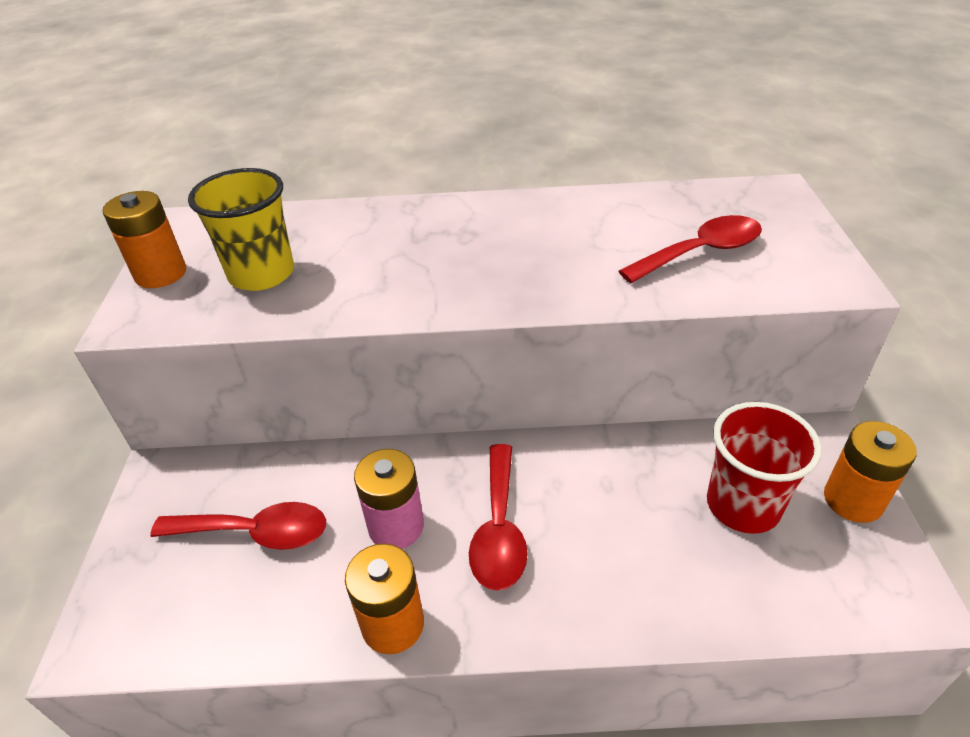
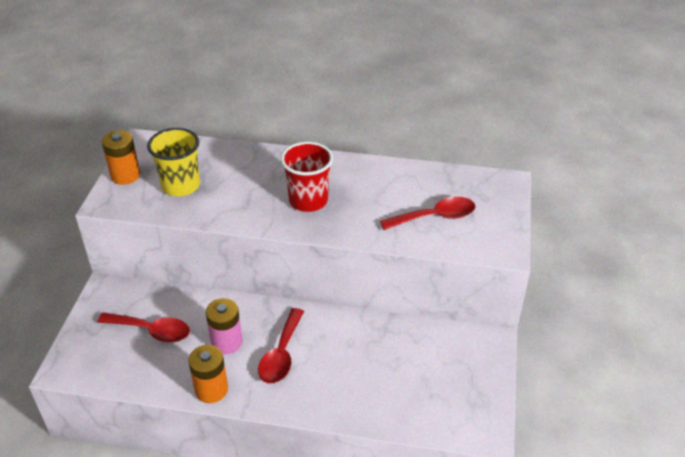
camera: 10 degrees right, 0 degrees up
(743, 505) = (421, 368): red cup -> red cup (308, 200)
(853, 500) = (485, 378): orange battery -> none

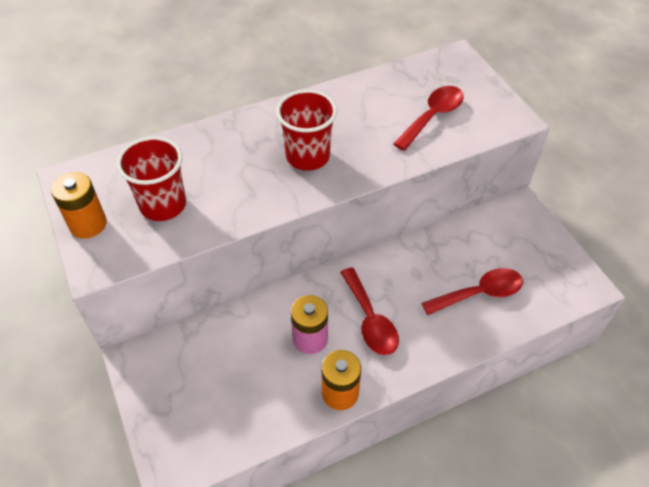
camera: 35 degrees left, 10 degrees up
(152, 331) = (226, 372): red spoon -> red spoon (479, 293)
(181, 186) = (163, 205): yellow cup -> red cup

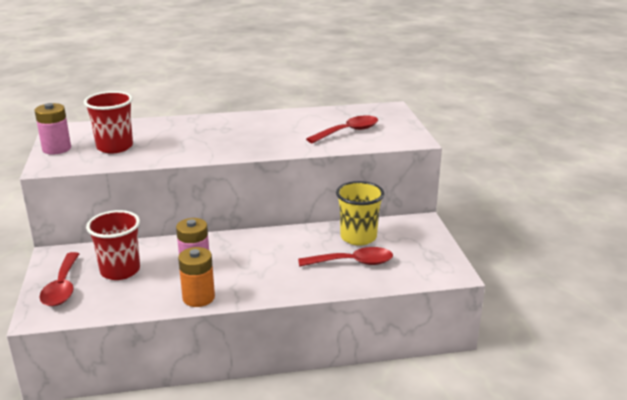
camera: 15 degrees right, 25 degrees down
(88, 224) = (56, 149): orange battery -> pink battery
(307, 156) = (237, 138): red cup -> red cup (120, 270)
(370, 320) = (250, 263): red spoon -> red spoon (62, 287)
(467, 249) = (358, 237): none -> yellow cup

